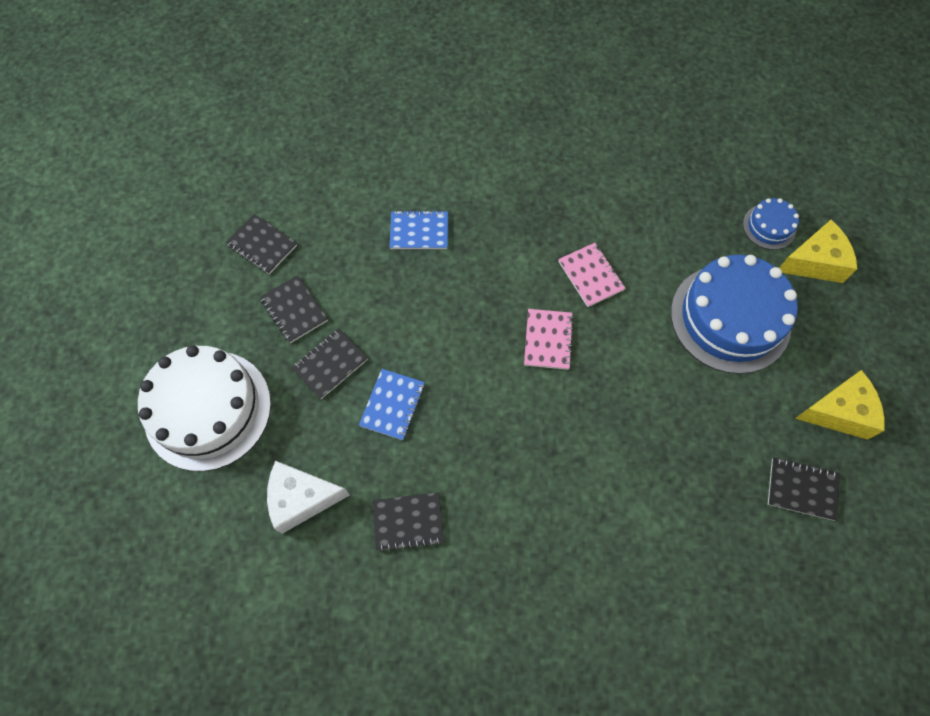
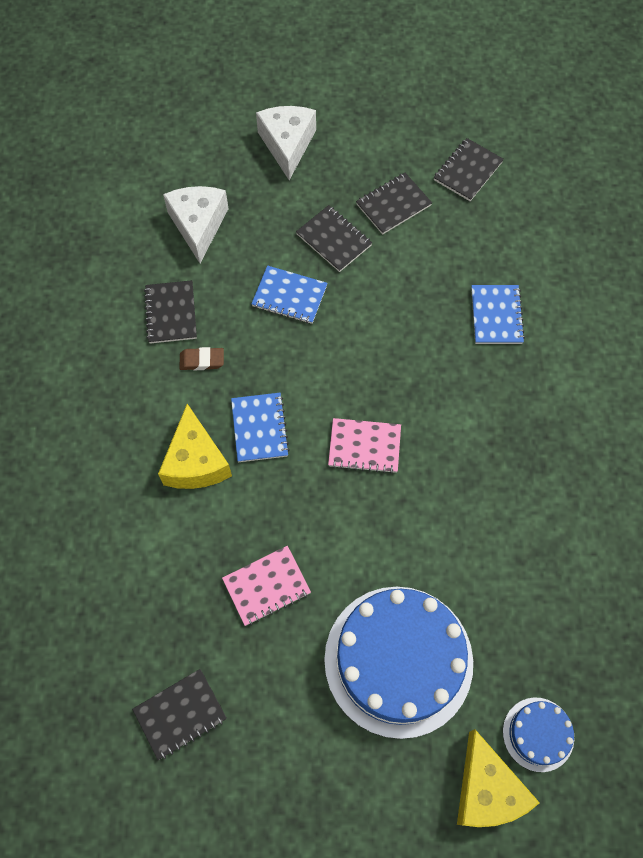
camera: 90 degrees right, 0 degrees up
(208, 409) = (287, 145): white cake -> white cheese
(463, 487) = (202, 361): none -> brown eraser
(534, 430) = (259, 428): none -> blue notebook
(590, 276) = (449, 498): pink notebook -> pink notebook (266, 586)
(802, 489) = (180, 714): black notebook -> black notebook turned 45 degrees clockwise
(839, 412) = (273, 780): yellow cheese -> yellow cheese (196, 462)

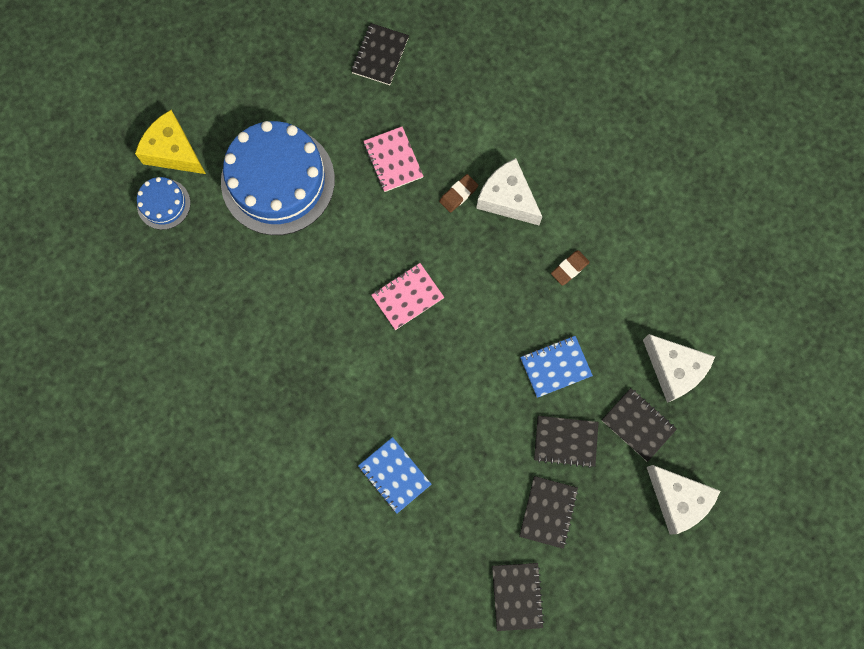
camera: 140 degrees right, 10 degrees up
(171, 313) = (624, 285): black notebook -> black notebook (638, 425)
(196, 462) = (507, 199): yellow cheese -> white cheese
(235, 501) = (458, 194): none -> brown eraser
(259, 428) = (487, 253): blue notebook -> none
(266, 586) = (393, 160): pink notebook -> pink notebook turned 45 degrees counterclockwise

